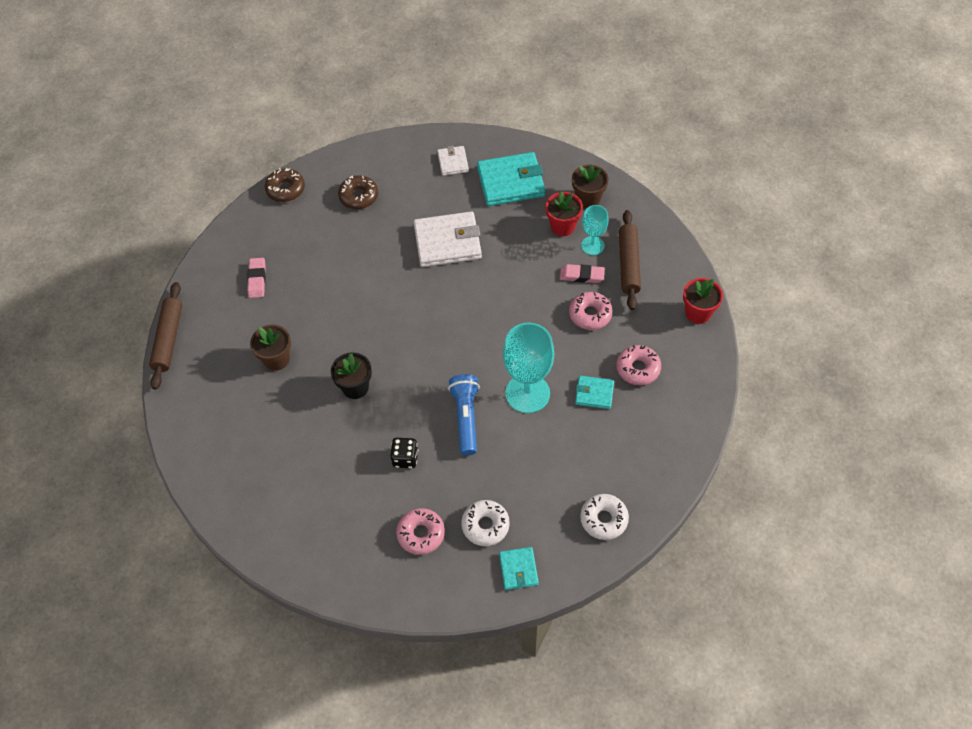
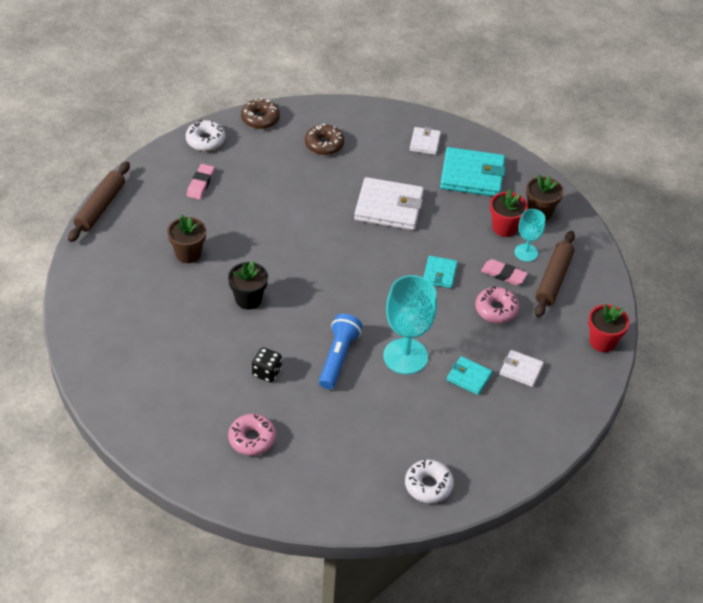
camera: 15 degrees right, 10 degrees down
(485, 525) = (314, 452): white donut -> white donut (205, 140)
(518, 569) = (328, 499): turquoise wallet -> turquoise wallet (439, 274)
(638, 368) = (521, 370): pink donut -> white wallet

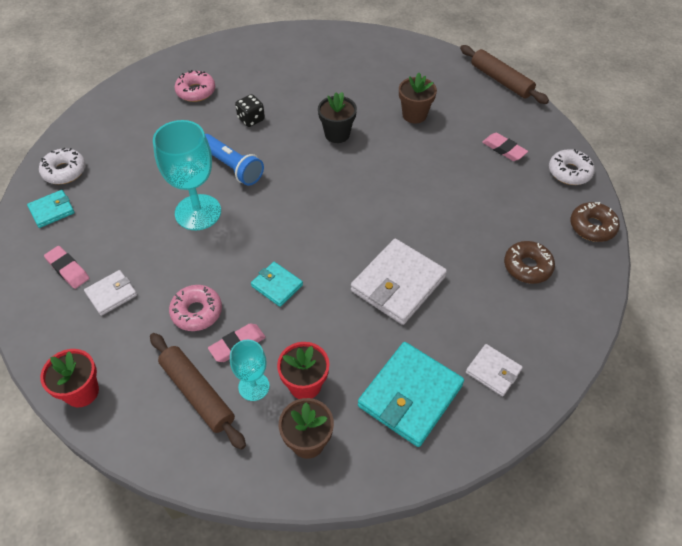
camera: 120 degrees right, 5 degrees up
(469, 377) = (138, 248): turquoise wallet -> turquoise wallet (52, 210)
(522, 413) = (68, 269): none -> pink eraser

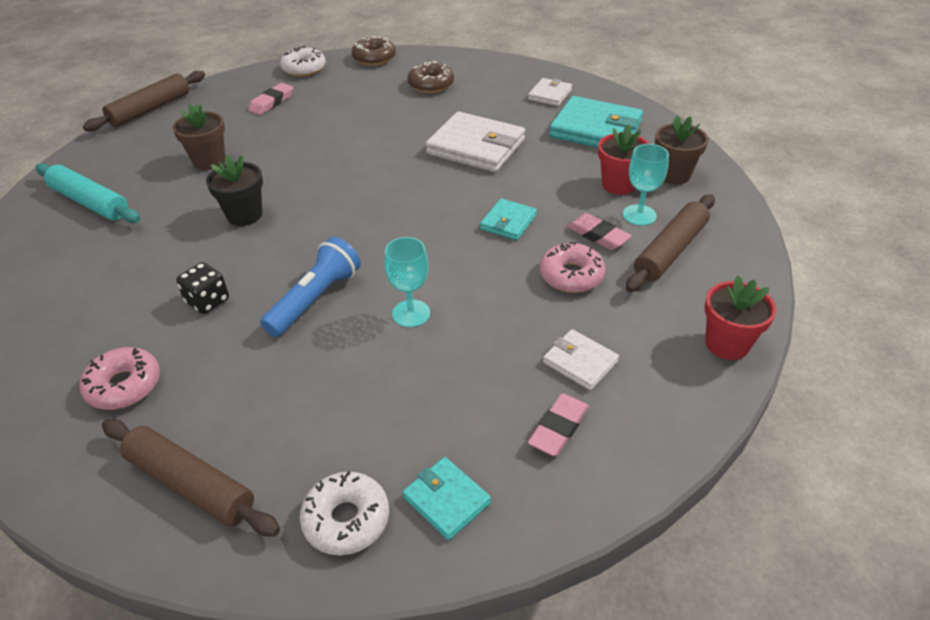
camera: 100 degrees left, 10 degrees down
(117, 118) = (190, 484): none -> brown rolling pin
(198, 212) = (411, 313): turquoise goblet -> turquoise goblet, size x0.56
(375, 63) = (90, 202): none -> turquoise rolling pin

